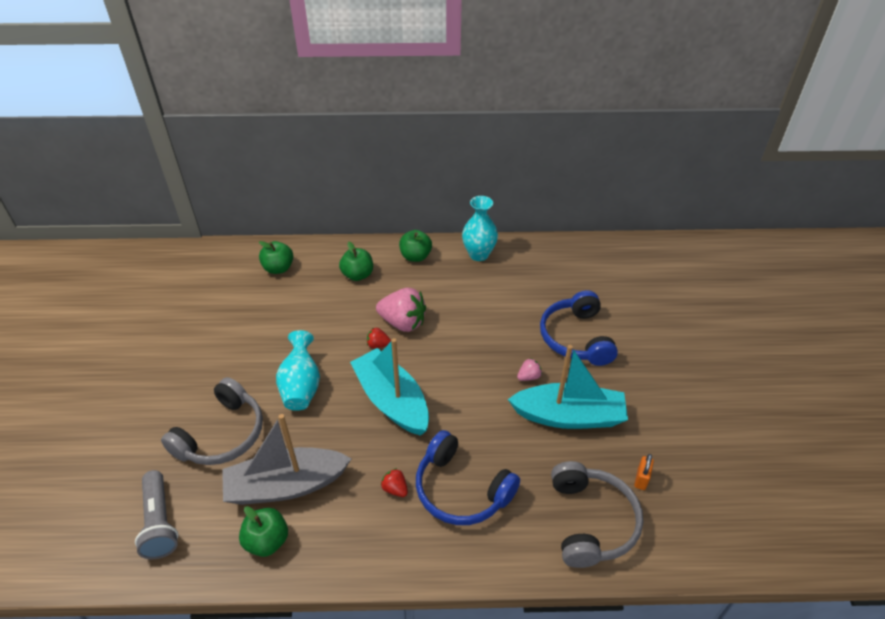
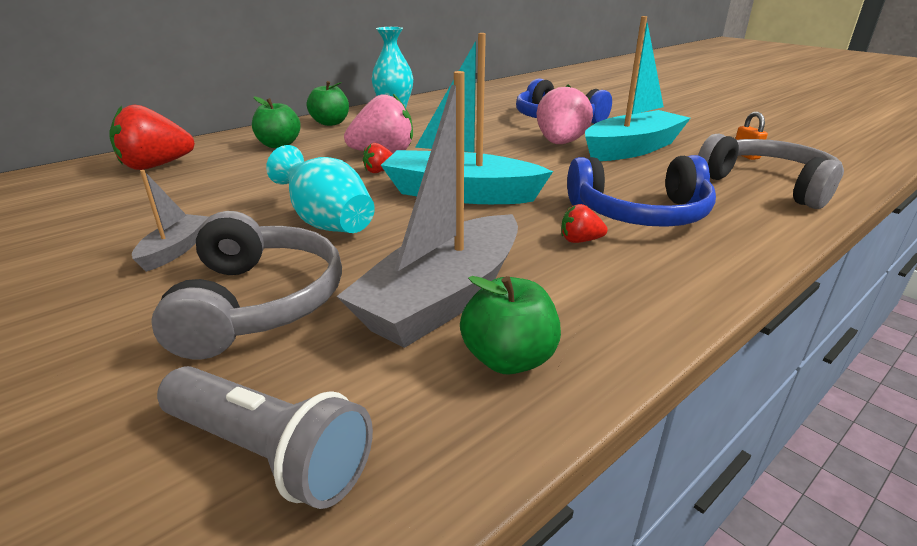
camera: 40 degrees left, 15 degrees down
(225, 369) = (175, 250): none -> grey boat
(278, 268) = (156, 166): green apple -> red strawberry
(528, 377) = (560, 143): pink strawberry -> pink strawberry, size x2.13

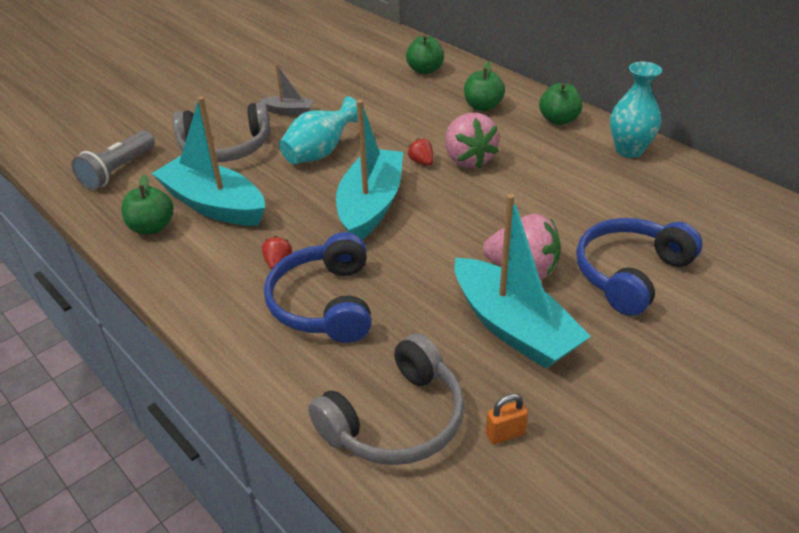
camera: 90 degrees right, 10 degrees up
(156, 166) = (425, 70): red strawberry -> green apple
(443, 298) = (214, 205): grey boat -> turquoise boat

